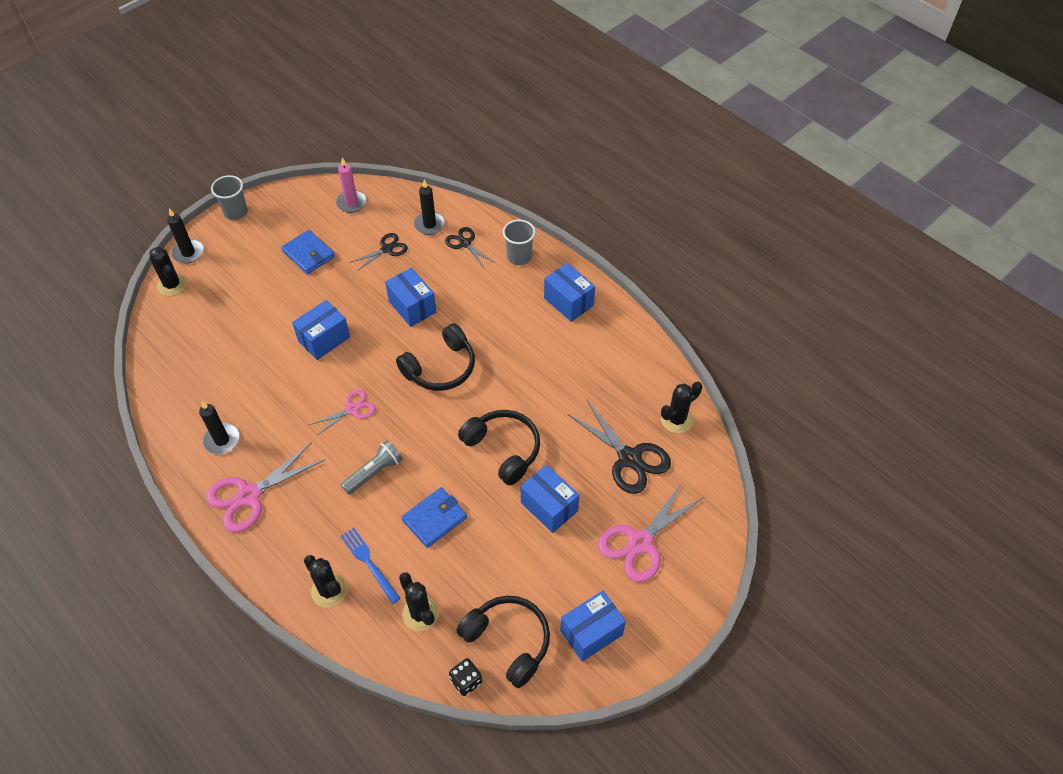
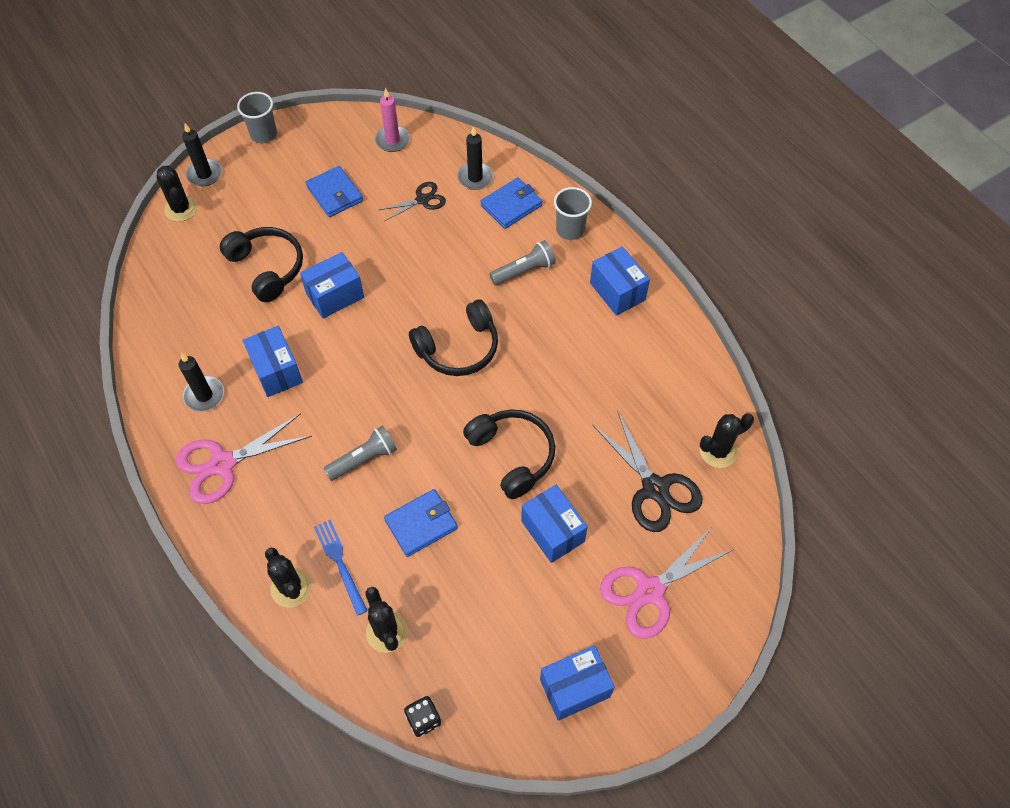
camera: 10 degrees right, 5 degrees up
(352, 409) = (352, 382): pink scissors -> none
(412, 307) = (439, 272): blue box -> blue box (276, 371)
(465, 243) = (511, 205): black scissors -> blue wallet
(486, 296) = (524, 270): none -> grey flashlight
(508, 641) = (478, 682): black headphones -> black headphones (267, 268)

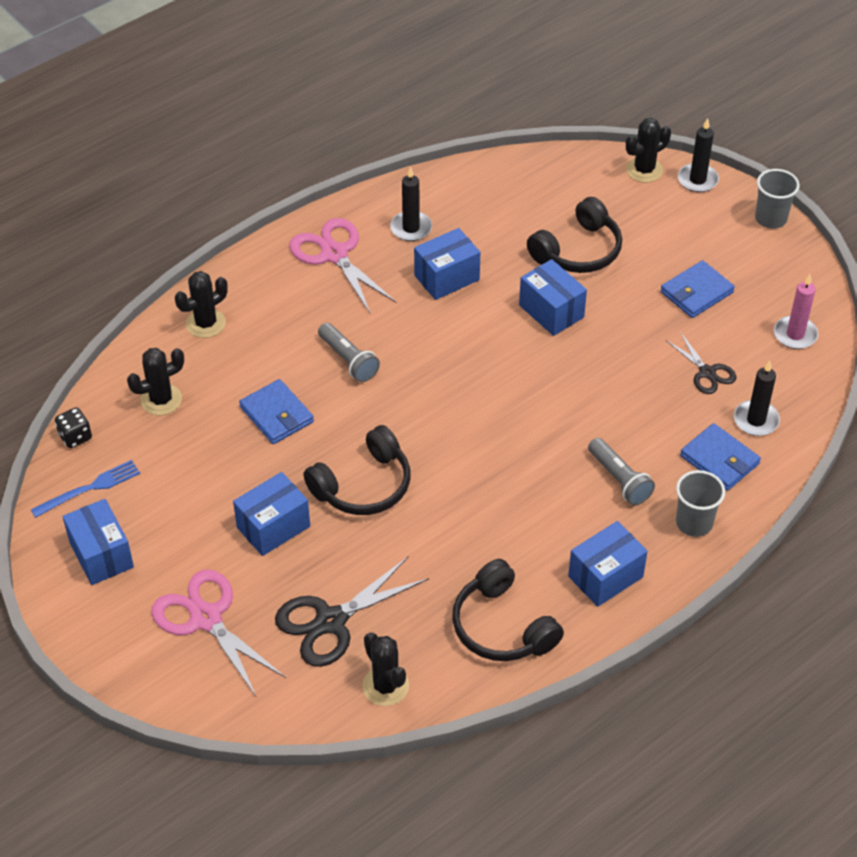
camera: 85 degrees right, 10 degrees down
(340, 563) = (232, 356): blue fork -> blue fork (90, 488)
(458, 348) = (497, 426): black headphones -> black headphones (502, 626)

